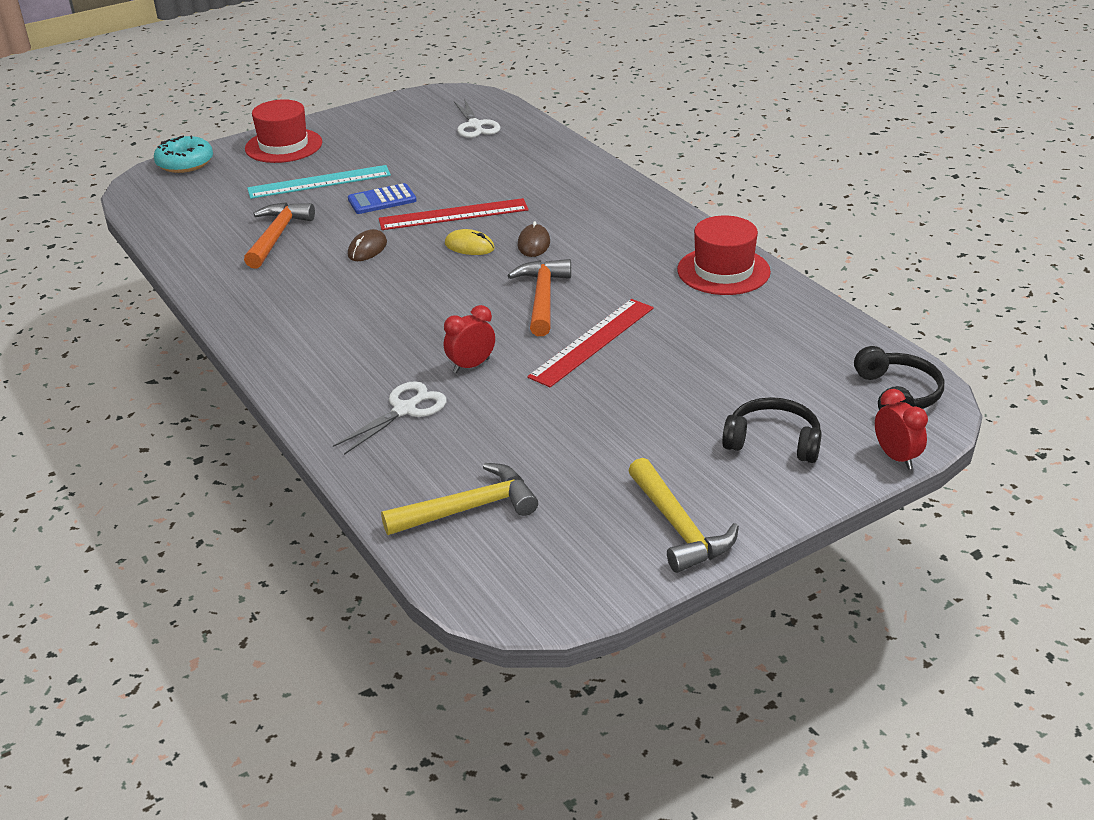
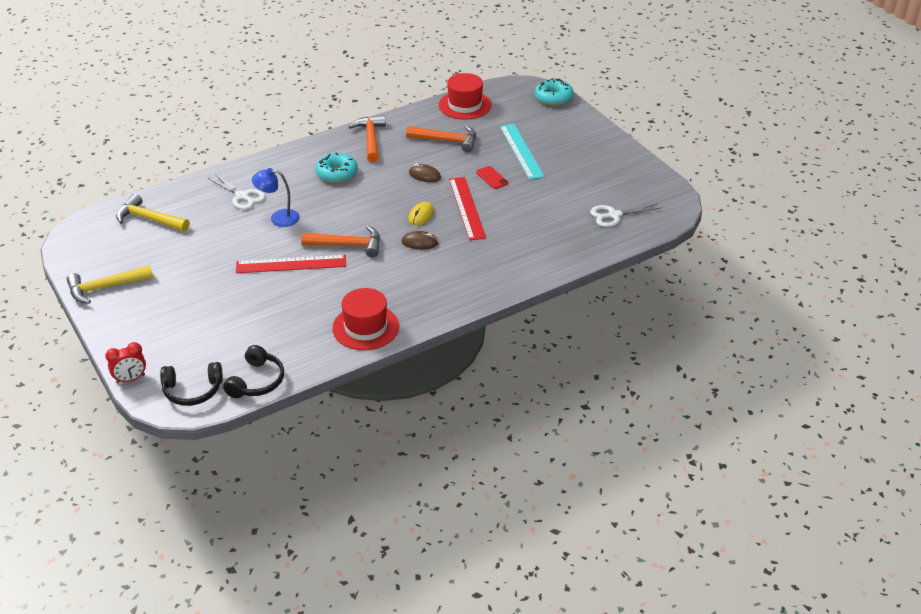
camera: 90 degrees right, 5 degrees up
(254, 299) = (371, 139): none -> orange hammer
(283, 146) = (579, 133): red hat -> red hat (465, 105)
(349, 322) = (337, 173): none -> turquoise donut
(382, 200) = (492, 178): blue calculator -> red phone
(468, 509) = (149, 219): yellow hammer -> yellow hammer turned 135 degrees clockwise
(471, 365) = (278, 218): red clock -> blue lamp
(592, 342) = (291, 264): red ruler -> red ruler turned 45 degrees counterclockwise
(773, 441) = (164, 330): black headphones -> black headphones (257, 381)

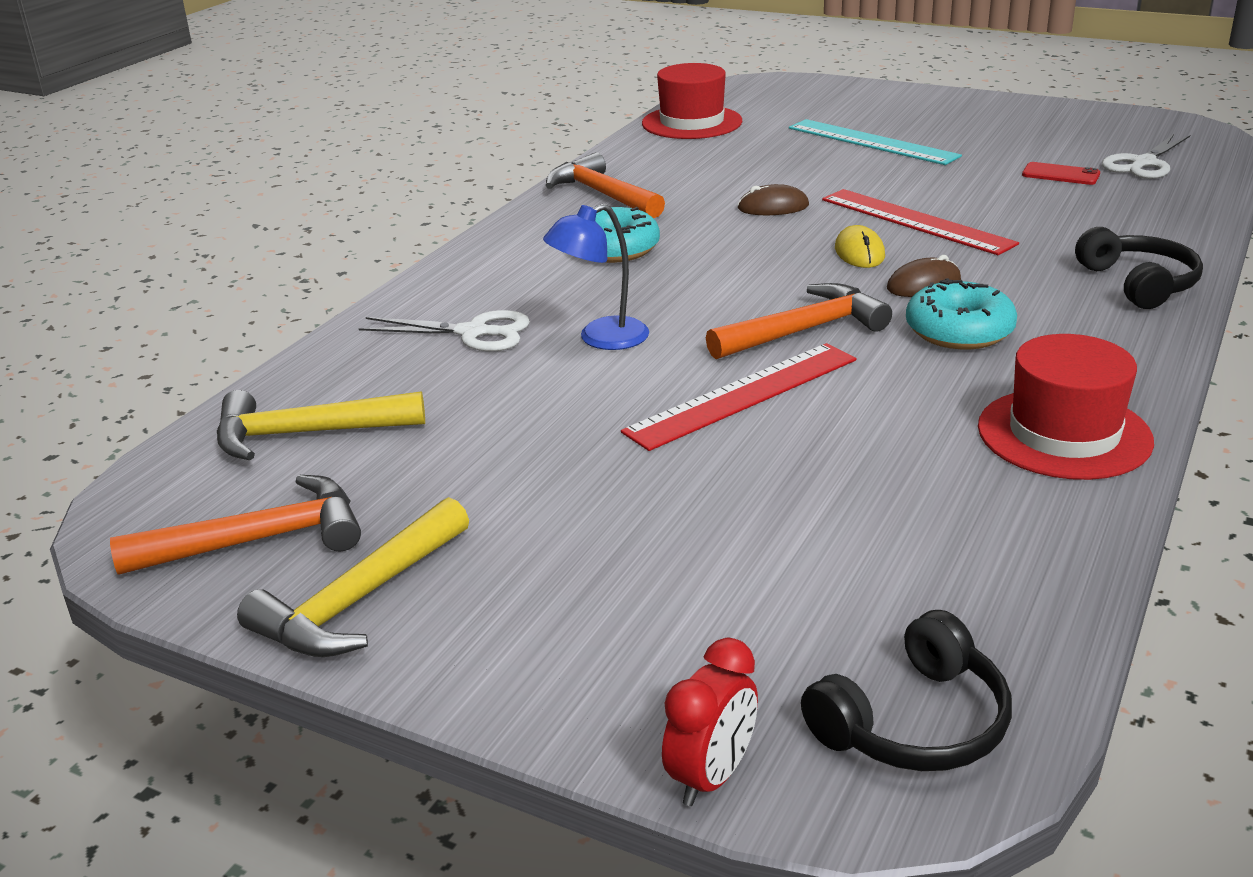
camera: 30 degrees left, 10 degrees down
(257, 381) = (1027, 627): black headphones -> black headphones (1139, 283)
(447, 141) = (735, 163): orange hammer -> orange hammer (259, 540)
(492, 178) = (885, 179): red phone -> red phone (1060, 174)
(553, 98) = (810, 85): turquoise donut -> turquoise donut (959, 331)

